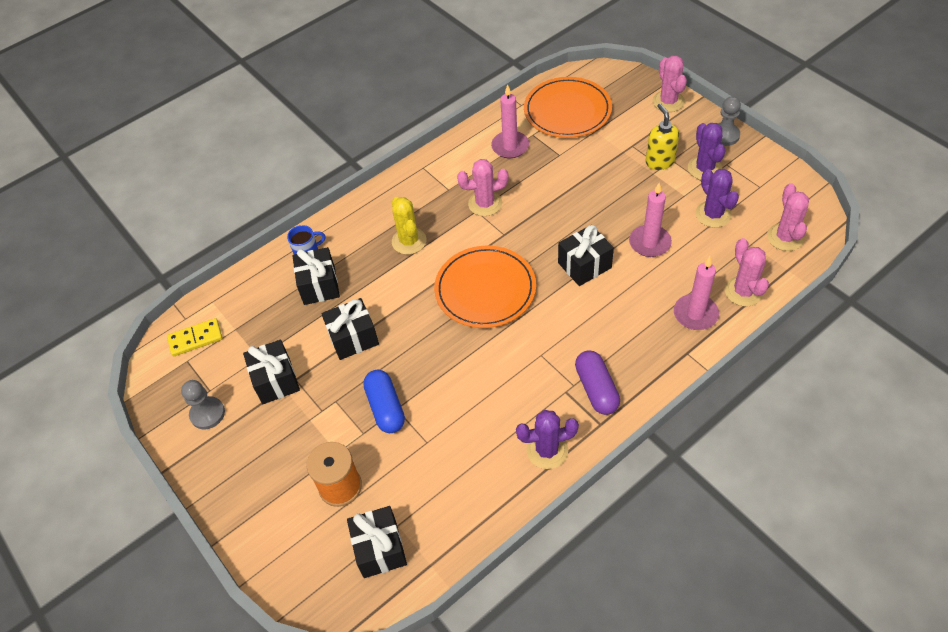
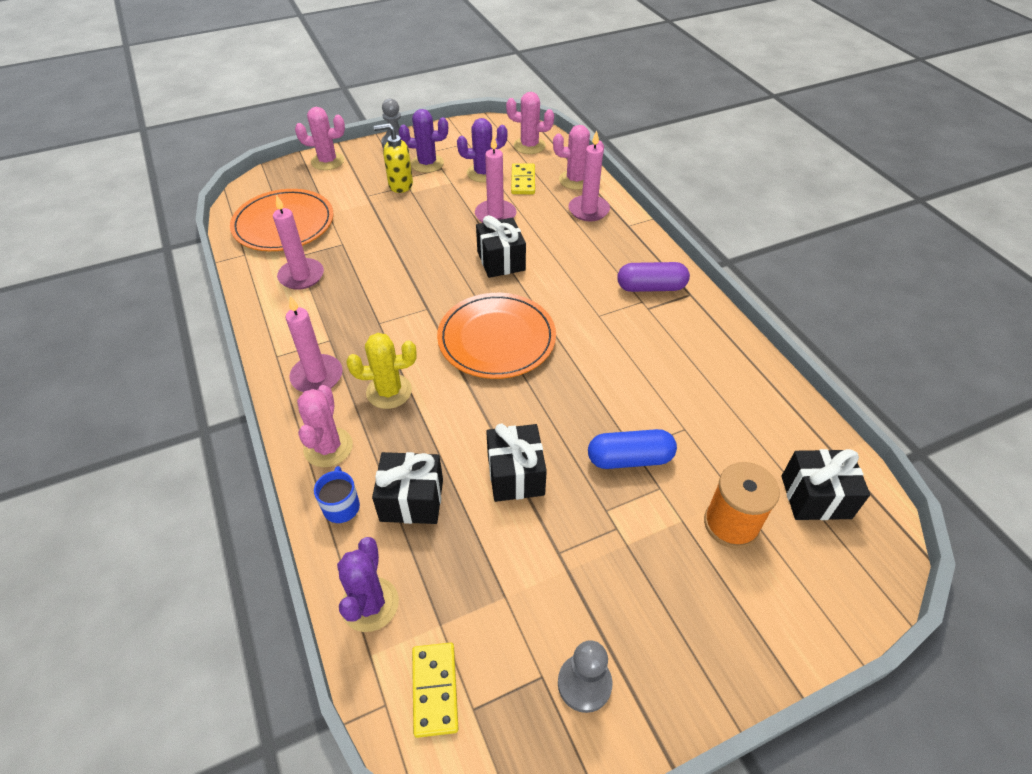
camera: 80 degrees left, 5 degrees down
(276, 380) = (553, 578): black gift -> none
(410, 196) = (317, 376): none -> pink candle
(485, 204) = (373, 313): pink cactus -> pink cactus (328, 447)
(547, 450) = (712, 336): purple cactus -> purple cactus (370, 604)
(717, 249) = (523, 181): none -> yellow domino

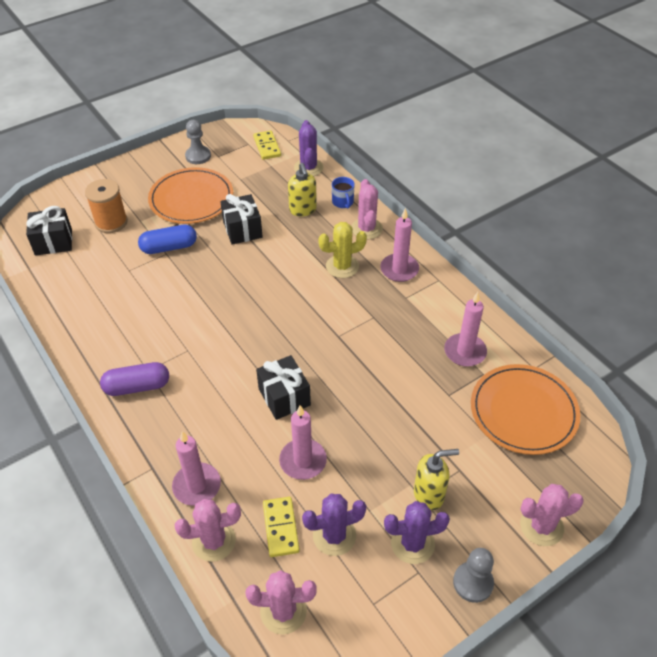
camera: 170 degrees right, 0 degrees up
(412, 500) = (303, 210): black gift -> yellow soap dispenser
(496, 339) = (272, 316): orange plate -> orange plate (191, 199)

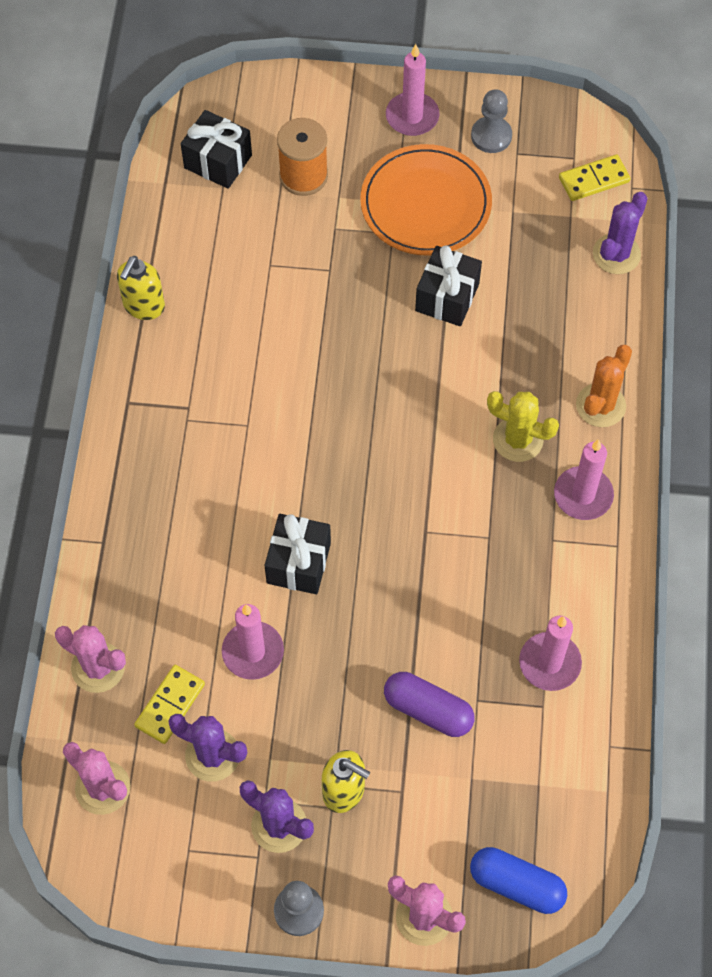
camera: 40 degrees right, 15 degrees up
(137, 386) = (161, 433): purple capsule -> purple capsule (428, 710)
(169, 247) = (340, 263): blue capsule -> blue capsule (516, 884)
(197, 486) = (129, 596): pink candle -> pink candle (412, 116)
(267, 147) = (594, 180): yellow domino -> yellow domino turned 45 degrees clockwise
(303, 210) = (547, 319): yellow soap dispenser -> yellow soap dispenser (143, 306)
(343, 202) = (609, 342): blue mug -> none
(366, 229) = (600, 405): pink cactus -> orange cactus
(523, 411) = (539, 785): orange plate -> none

